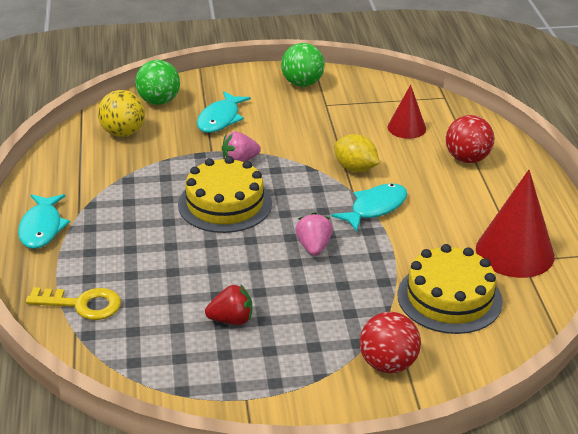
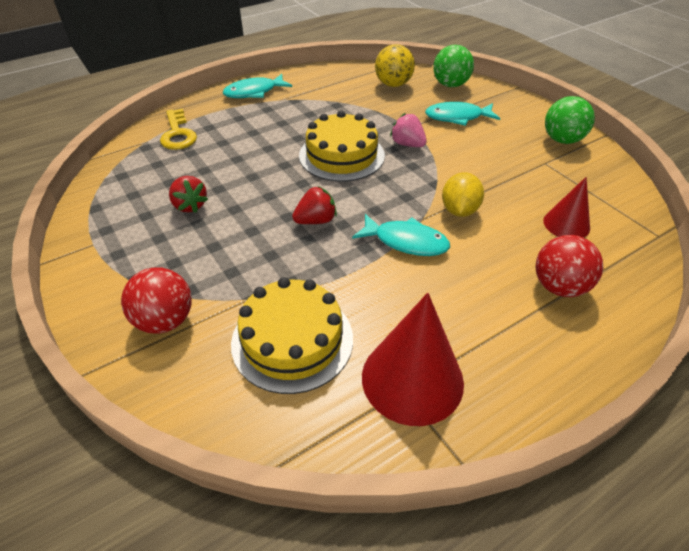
camera: 65 degrees right, 10 degrees up
(313, 247) = (316, 220): pink strawberry -> red strawberry

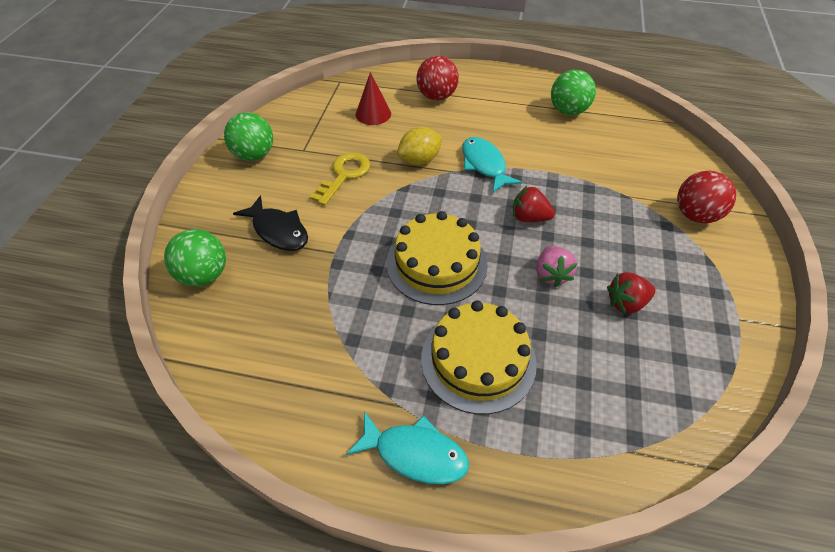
camera: 135 degrees left, 5 degrees up
(178, 134) = (580, 433): yellow key -> yellow key (344, 175)
(190, 205) = (626, 303): red strawberry -> red strawberry turned 120 degrees counterclockwise
(292, 340) = (617, 159): yellow cake -> yellow cake (478, 360)
(393, 84) = (250, 324): yellow ball -> none
(407, 144) = (366, 234): pink strawberry -> pink strawberry (551, 274)
(412, 379) = (568, 111): red cone -> green ball
(457, 117) = (278, 230): turquoise fish -> black fish

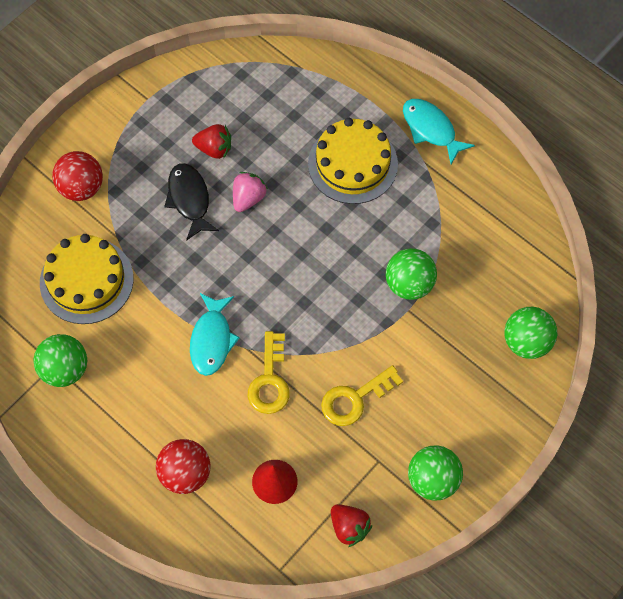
camera: 150 degrees left, 15 degrees up
(278, 230) = (447, 359): black fish -> black fish (189, 199)
(345, 272) = (409, 284): none -> green ball
(419, 160) = (269, 380): yellow lemon -> yellow key
(436, 264) = (331, 254): yellow cake -> yellow cake (86, 280)
(529, 218) = (221, 258): red strawberry -> red strawberry (349, 527)

